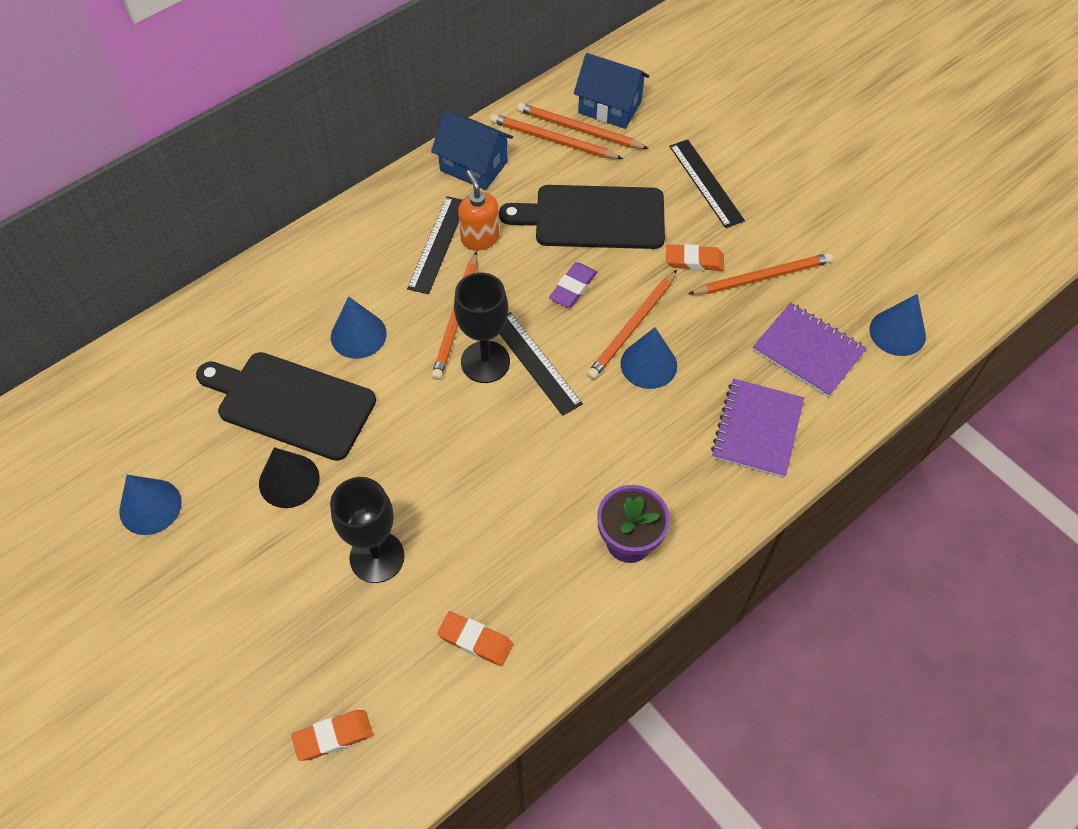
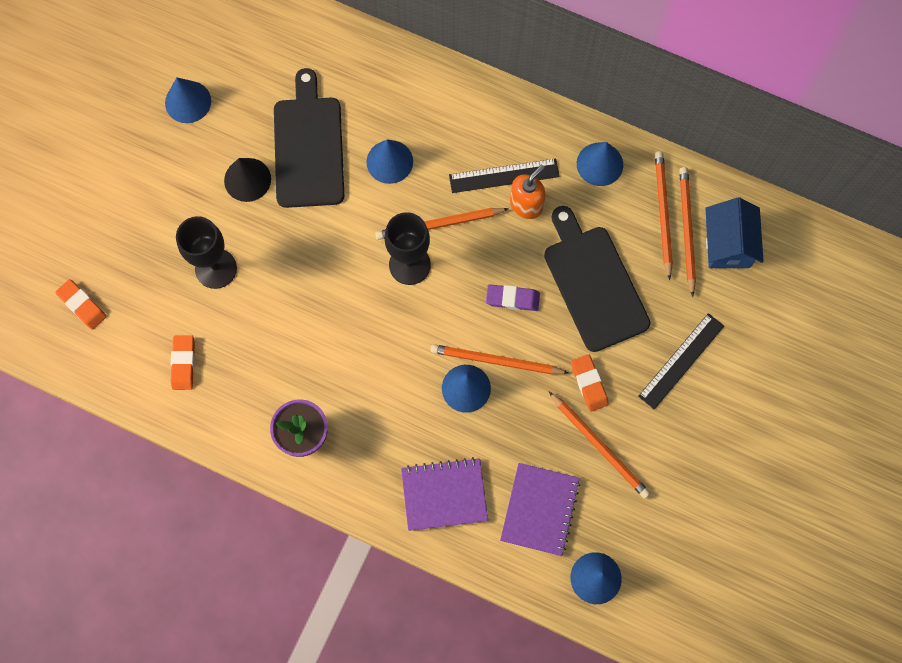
camera: 65 degrees right, 15 degrees up
(474, 166) = (599, 164): blue house -> blue cone
(535, 363) = (426, 302): black ruler -> none

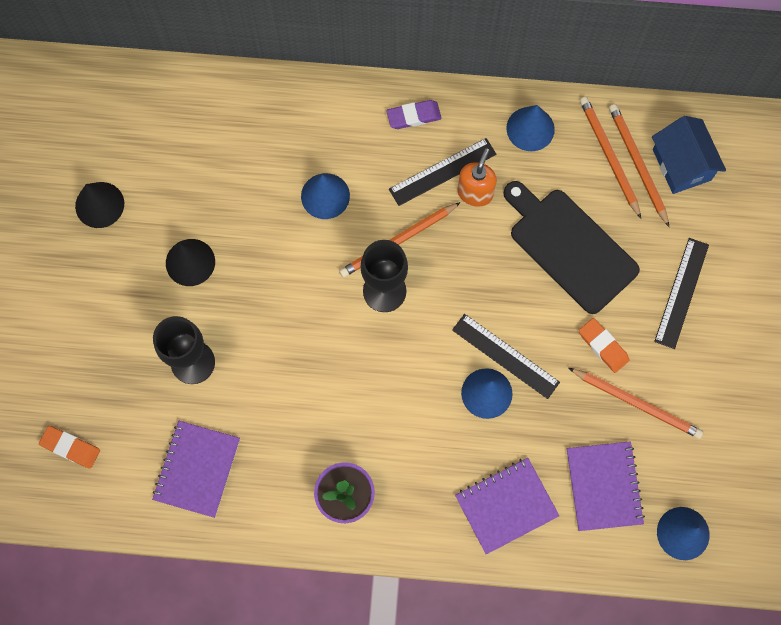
camera: 20 degrees left, 0 degrees up
(183, 363) = (197, 469): orange eraser -> purple notebook
(188, 102) = (99, 204): blue cone -> black cone
(308, 147) = (239, 209): black cutting board -> none
(496, 361) = (505, 356): orange pencil -> black ruler
(512, 299) = (497, 289): purple eraser -> purple eraser (413, 116)

